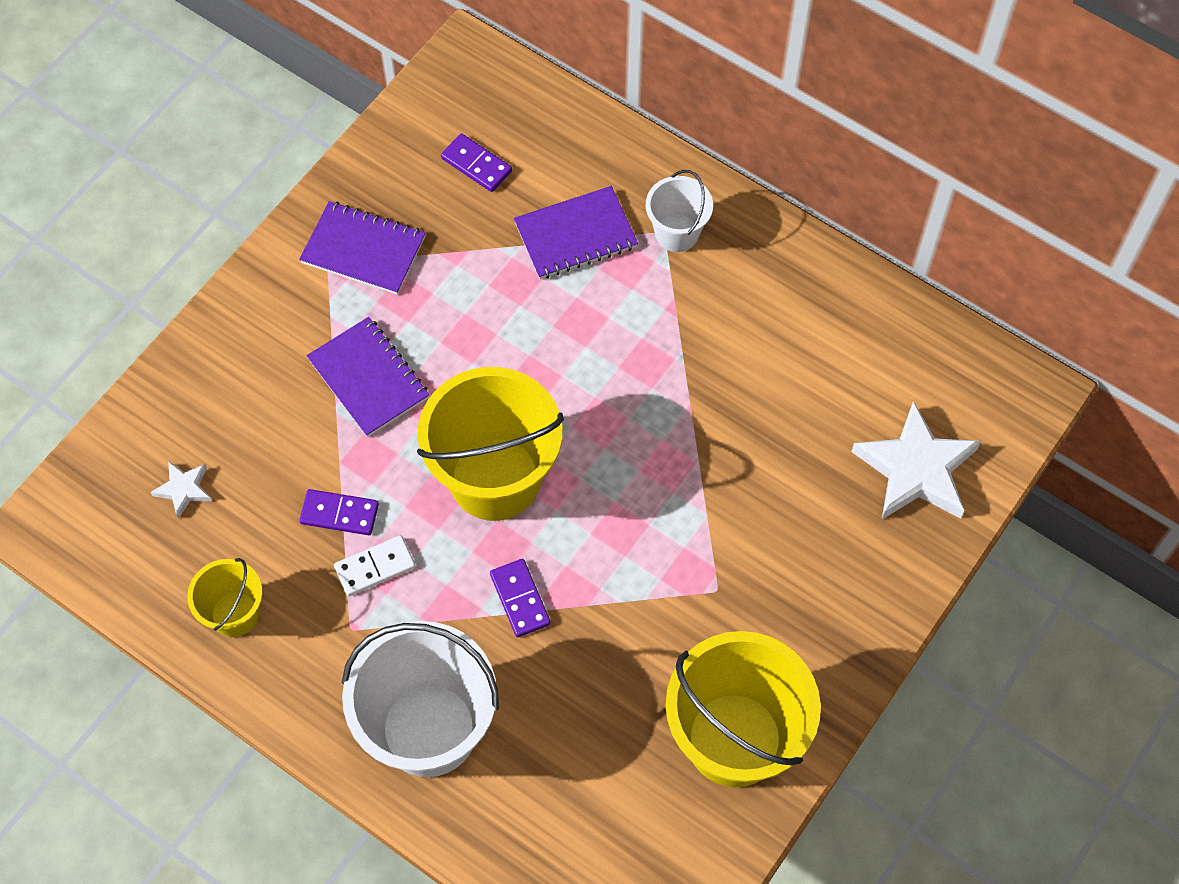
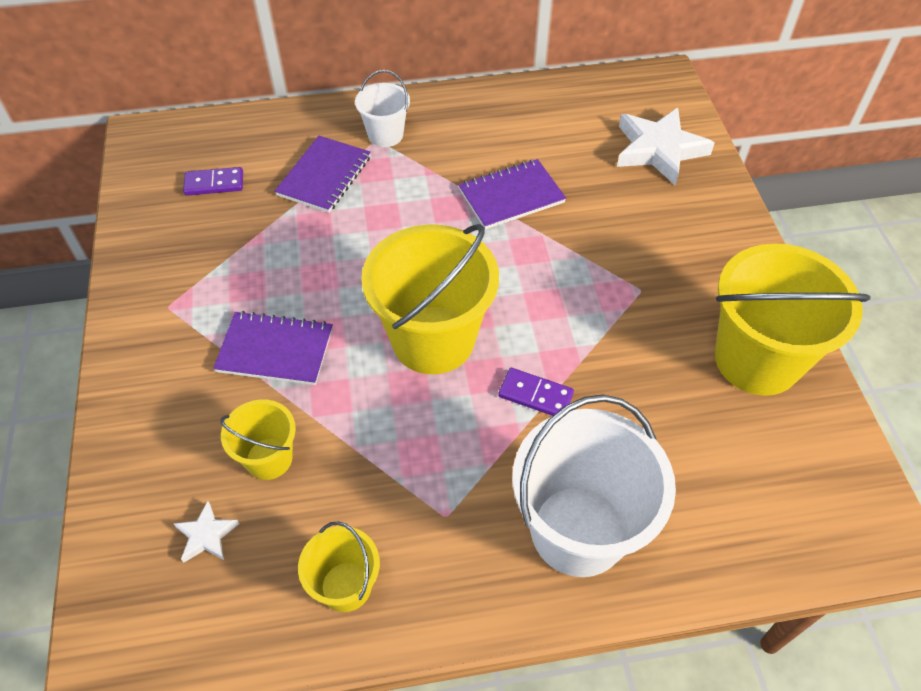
camera: 45 degrees left, 10 degrees down
(277, 468) = (269, 458): none -> yellow bucket
(339, 514) = (350, 449): purple domino -> none
(363, 250) = (185, 280): purple notebook -> purple notebook (511, 196)
(375, 567) = (415, 460): white domino -> none

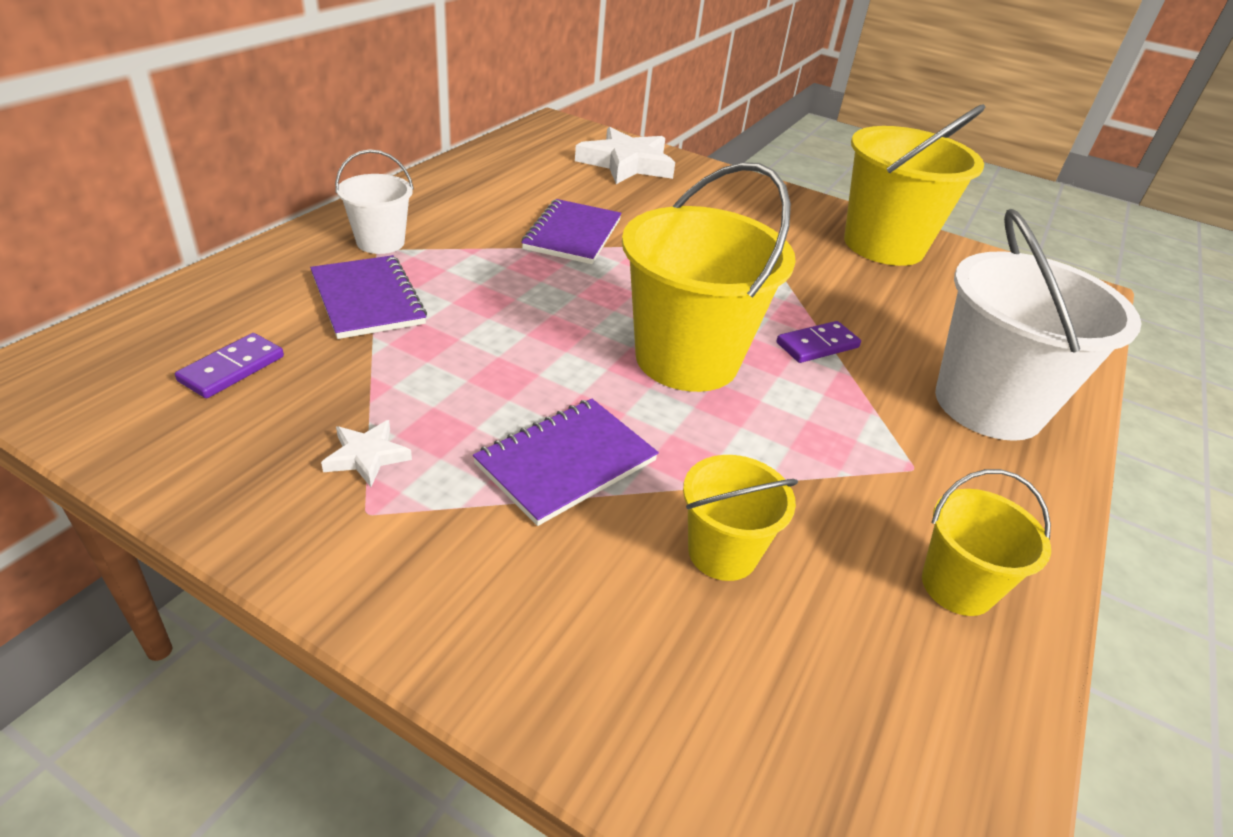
camera: 55 degrees left, 15 degrees down
(206, 535) = (791, 675): white star -> white star (367, 456)

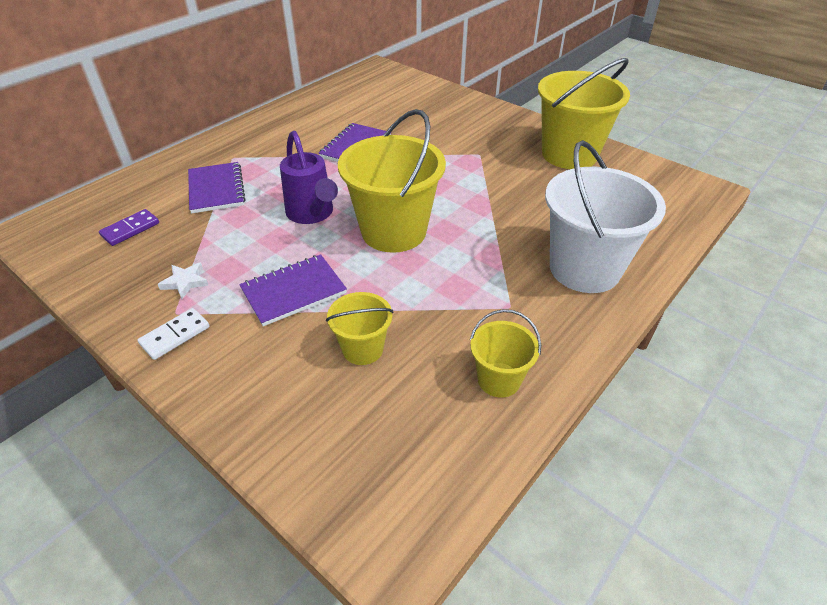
camera: 15 degrees right, 5 degrees up
(380, 242) = (236, 152): white bucket -> none
(381, 554) = (175, 335): none -> white domino
(546, 336) = (312, 215): none -> purple watering can
(626, 163) = (412, 95): white star -> none
(817, 345) = (485, 225): purple domino -> none

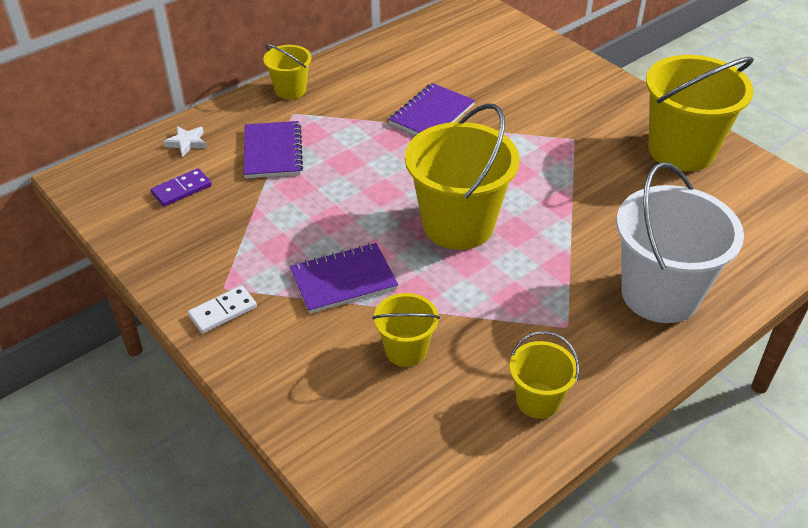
camera: 10 degrees right, 0 degrees up
(185, 282) = (235, 256): white star -> white star (187, 143)
(229, 140) = (290, 90): none -> yellow bucket
(312, 215) = (373, 194): purple watering can -> none

